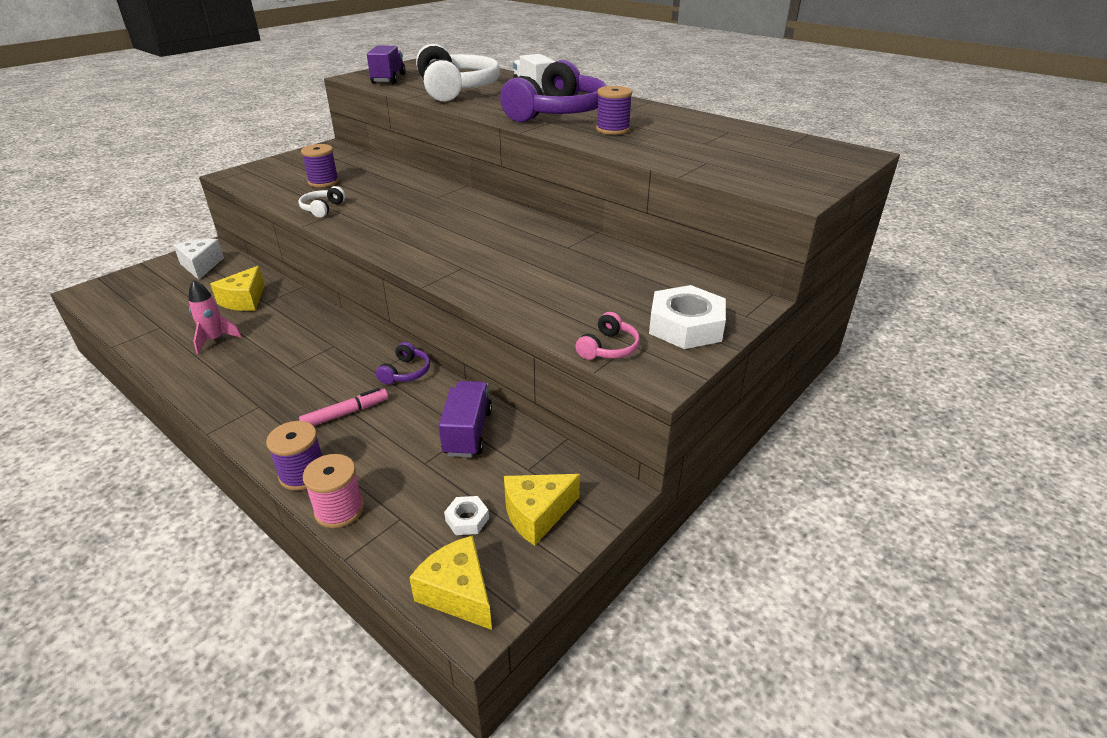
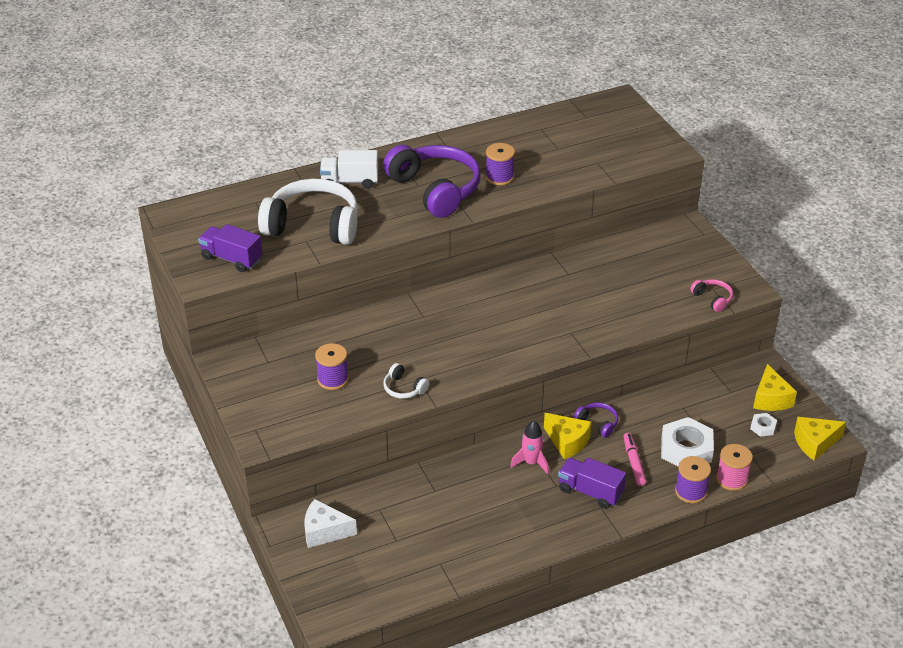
camera: 65 degrees left, 5 degrees up
(215, 340) = (486, 527): pink rocket -> pink rocket (531, 462)
(244, 300) = (423, 504): yellow cheese -> yellow cheese (567, 442)
(467, 432) = (684, 408): purple truck -> purple truck (590, 492)
(686, 326) = (704, 261): white nut -> white nut (686, 449)

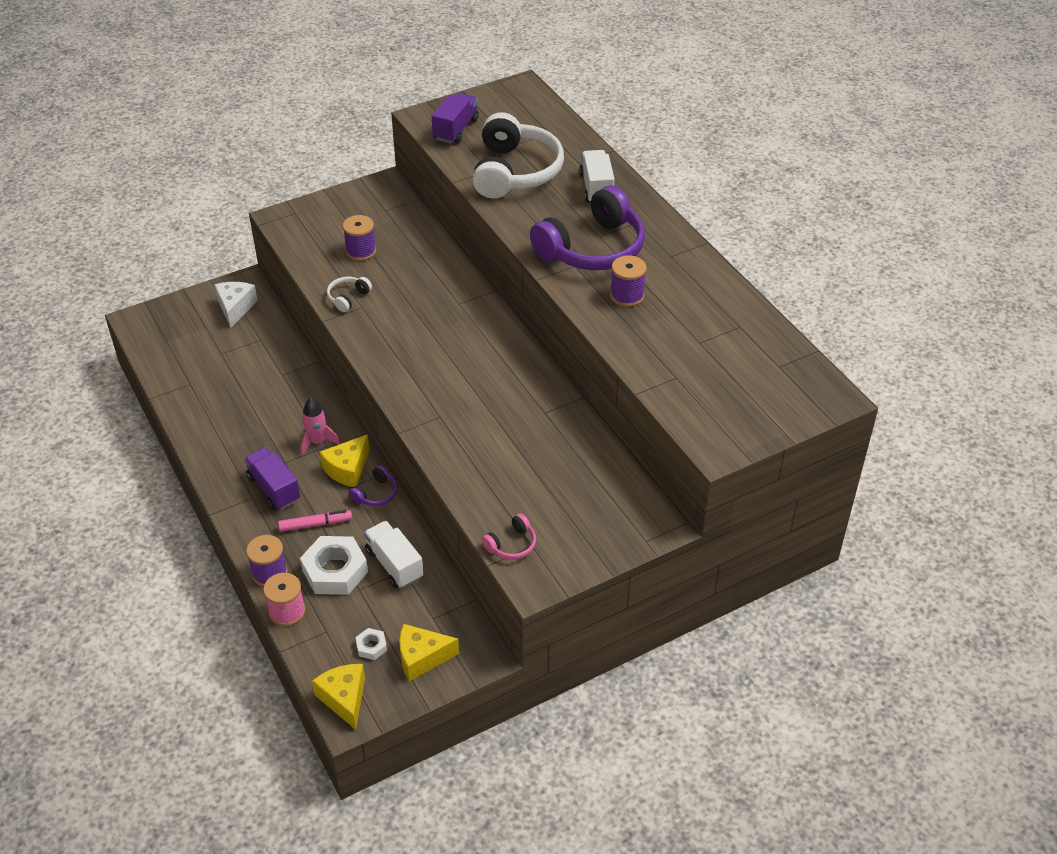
camera: 85 degrees right, 5 degrees up
(590, 492) = (274, 488): purple truck -> purple truck turned 60 degrees counterclockwise
(677, 413) = (394, 564): none -> white truck

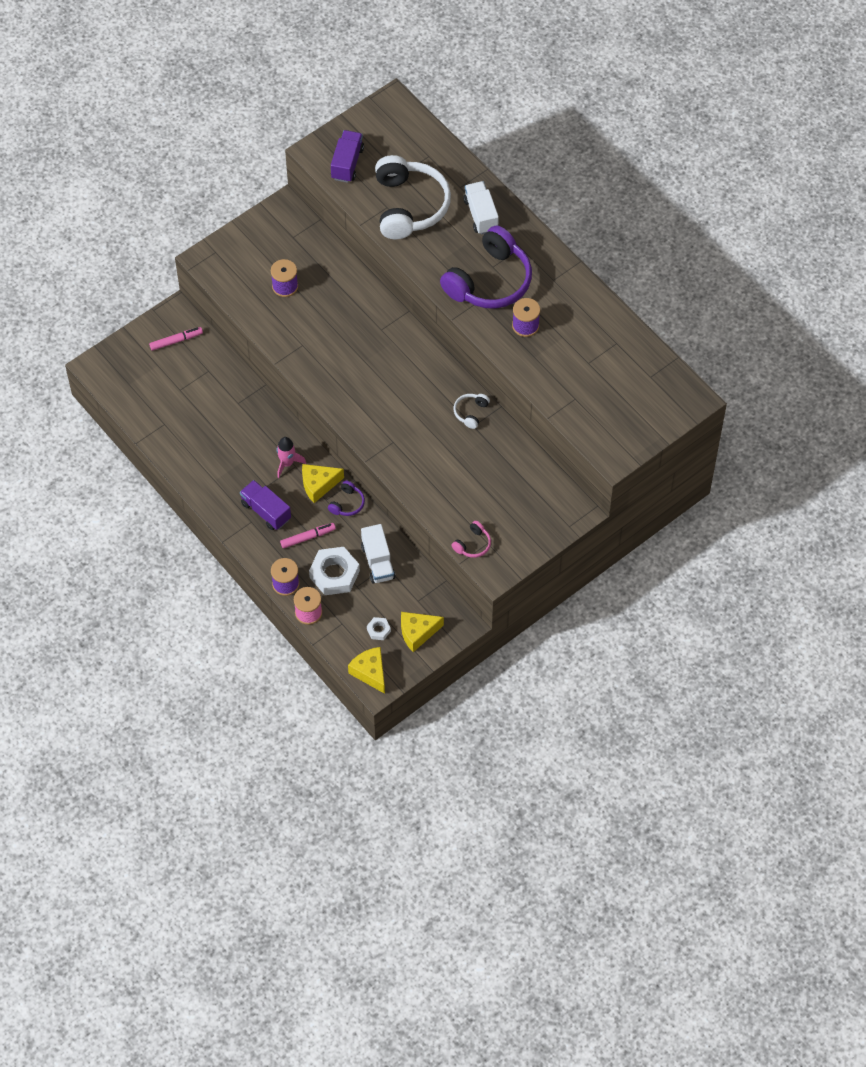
camera: 10 degrees left, 15 degrees up
(235, 308) = (176, 341): white cheese -> pink marker
(347, 469) = (318, 485): yellow cheese -> yellow cheese turned 45 degrees clockwise
(348, 298) = (288, 337): white headphones -> white headphones (471, 412)
(394, 564) = (378, 562): white truck -> white truck turned 150 degrees counterclockwise

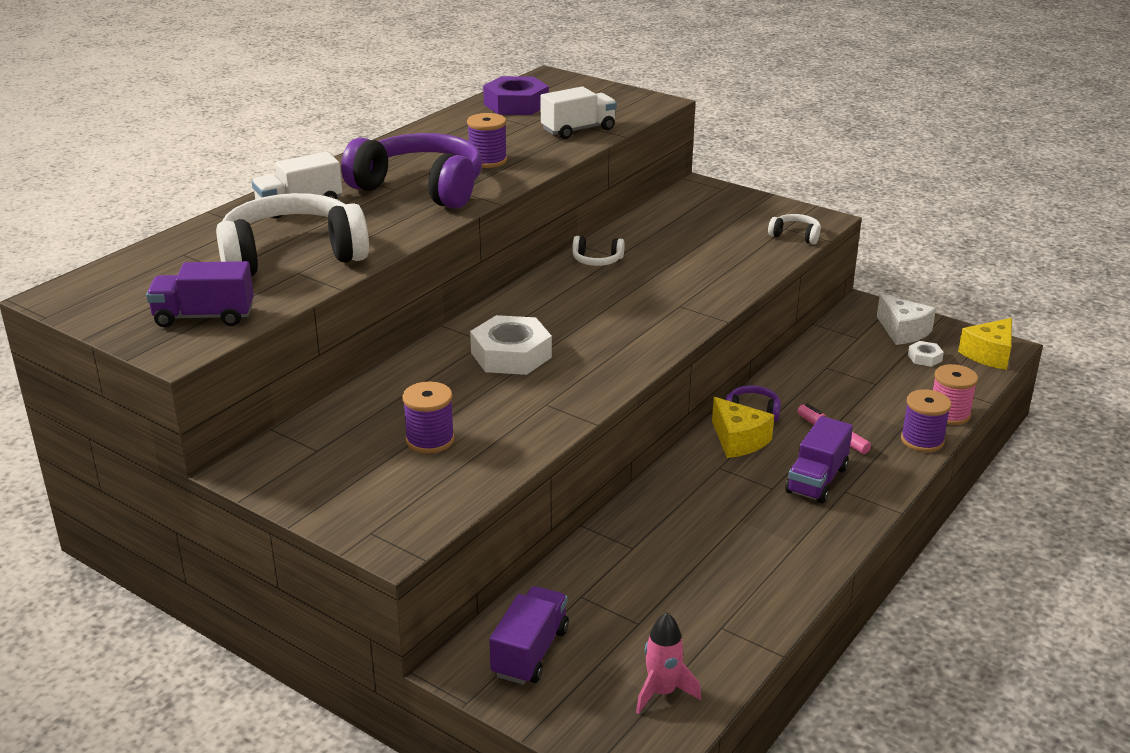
camera: 105 degrees left, 30 degrees down
(176, 341) = (530, 652): pink marker -> purple truck
(287, 463) = (719, 475): pink rocket -> pink rocket (662, 692)
(334, 574) = (872, 403): white nut -> white nut (511, 355)
(378, 562) = (826, 373): white truck -> white truck (578, 130)
(417, 633) = (903, 331): yellow cheese -> white cheese
(473, 544) = (795, 236): pink headphones -> white headphones
(632, 364) = (516, 105): none -> purple nut

